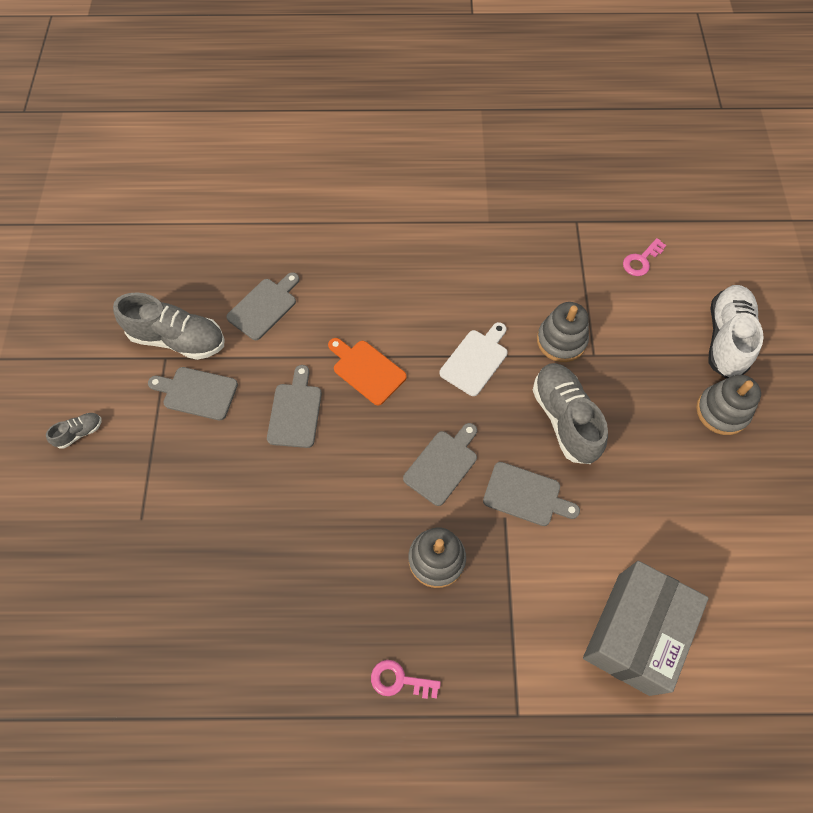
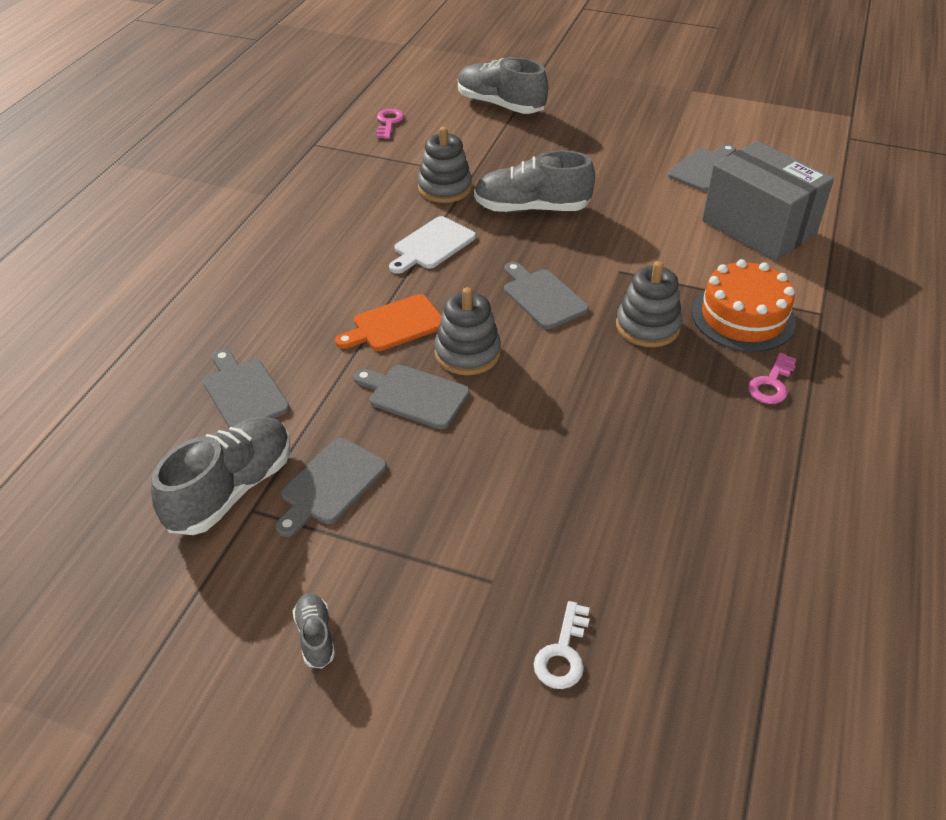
camera: 70 degrees left, 20 degrees down
(94, 579) = (563, 653): none -> white key
(475, 360) = (432, 245): white cutting board -> white cutting board turned 105 degrees counterclockwise
(482, 640) = (743, 317): none -> orange cake
(526, 495) = (601, 252): grey cutting board -> grey cutting board (705, 168)
(641, 260) = (389, 122): pink key -> pink key turned 150 degrees counterclockwise
(722, 411) = (569, 127): grey stacking toy -> grey stacking toy (467, 353)
(726, 338) = (500, 105): white shoe -> grey shoe

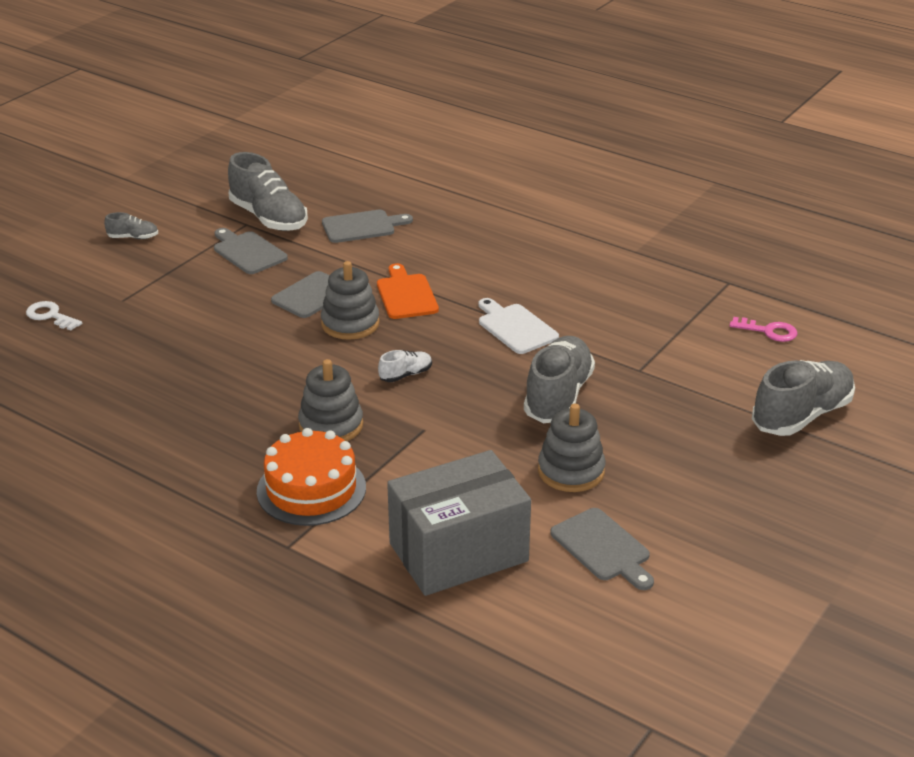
camera: 105 degrees right, 10 degrees down
(444, 188) = (616, 348): grey stacking toy -> grey stacking toy (571, 471)
(542, 297) = (405, 375): grey cutting board -> white shoe
(771, 384) = (212, 477): pink key -> none

